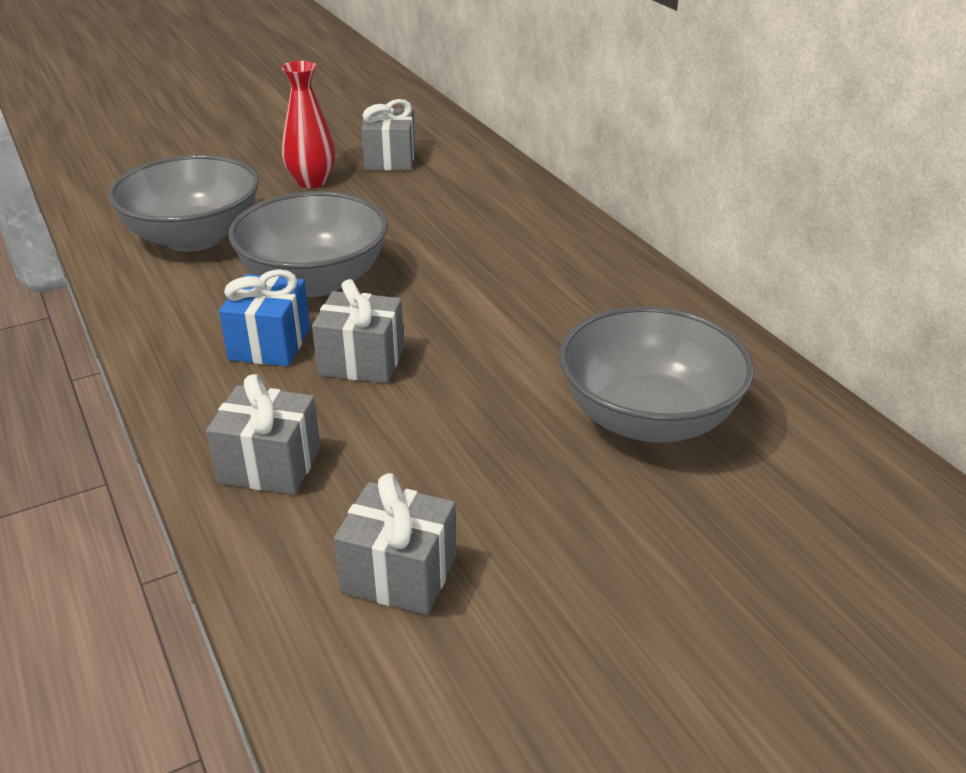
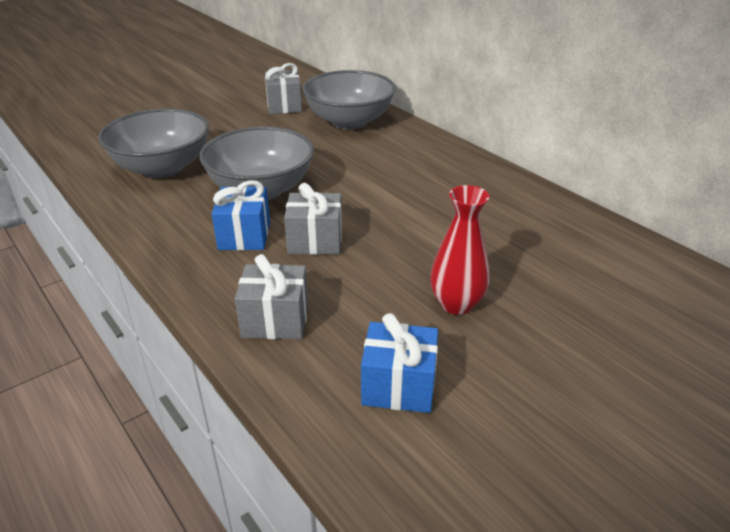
camera: 10 degrees left, 0 degrees up
(311, 181) = (234, 124): red vase -> red vase (456, 304)
(399, 574) = (398, 386): grey gift -> blue gift
(648, 418) = (526, 259): grey bowl -> grey bowl (349, 121)

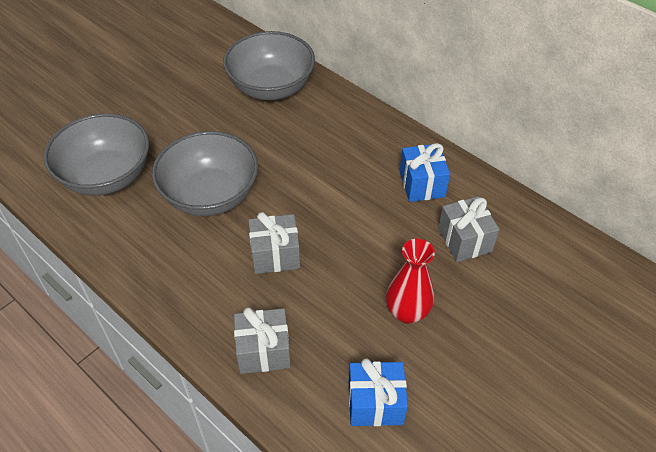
camera: 10 degrees left, 15 degrees up
(244, 235) = (211, 256): blue gift -> blue gift (422, 184)
(284, 106) = (201, 70): grey gift -> grey gift (464, 240)

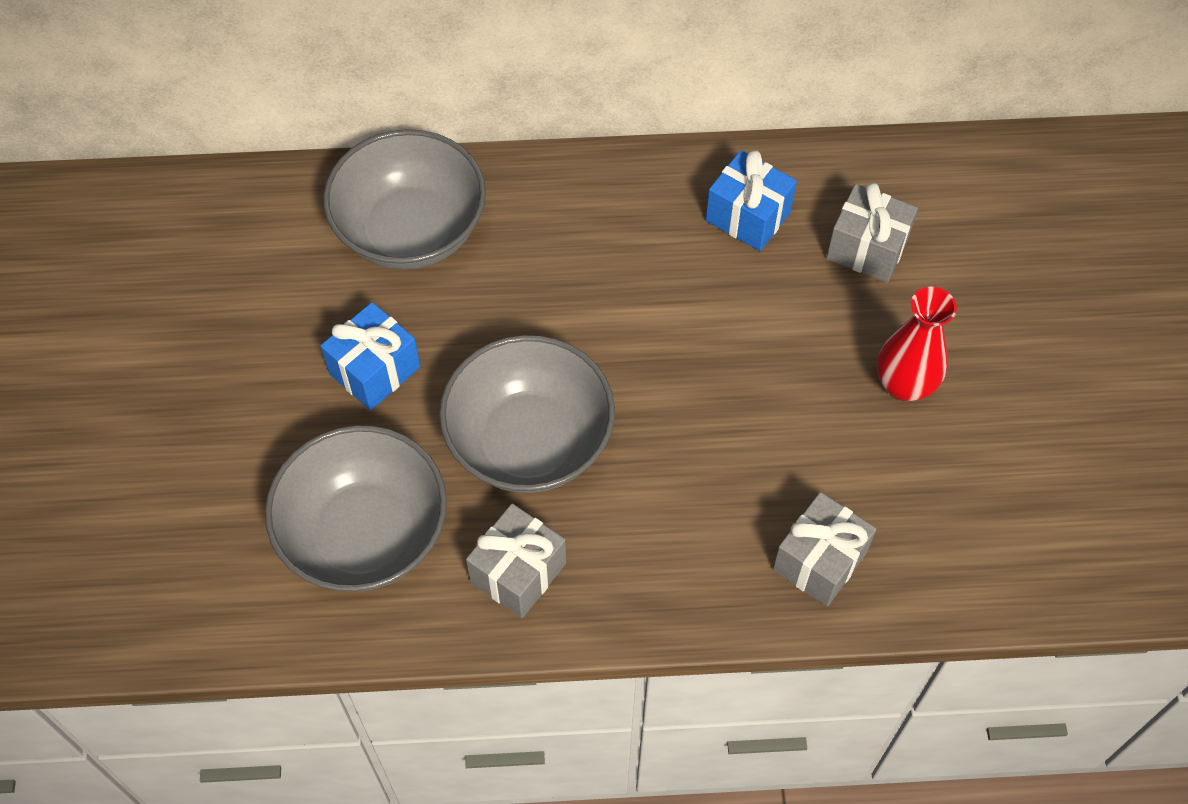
camera: 45 degrees left, 10 degrees up
(275, 255) = (697, 445): grey gift -> grey gift (518, 572)
(375, 403) = (984, 508): blue gift -> blue gift (375, 370)

